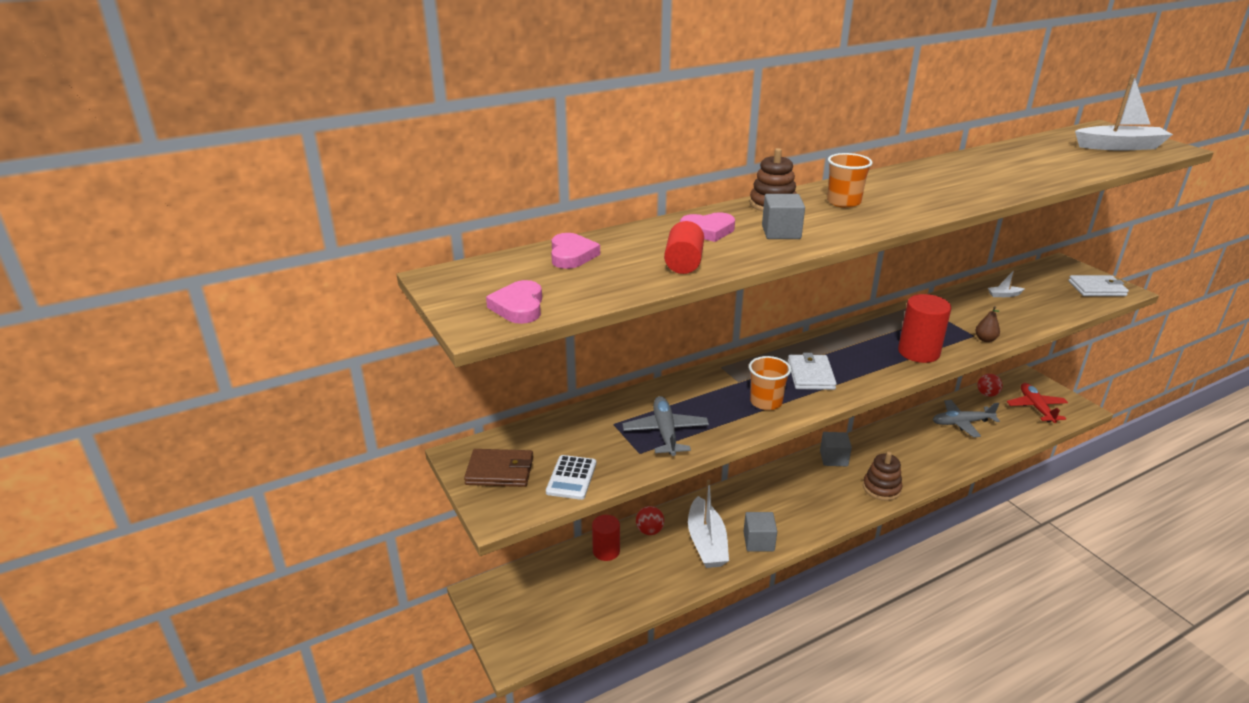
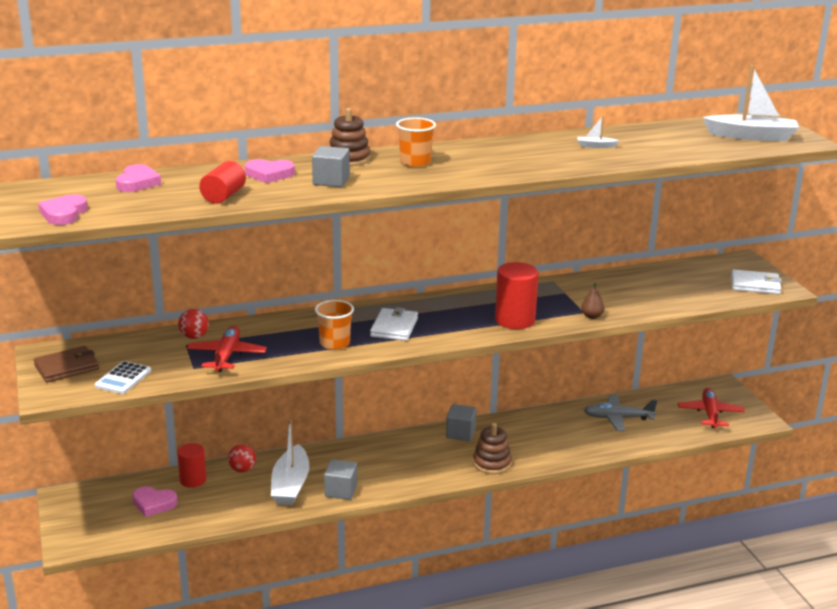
camera: 10 degrees right, 5 degrees down
(500, 471) = (67, 367): brown wallet -> brown wallet turned 45 degrees counterclockwise
(580, 587) = (154, 504): none -> pink heart
(665, 432) = (227, 356): grey plane -> red plane
(987, 394) = (665, 396): red ball -> red ball (194, 337)
(1004, 295) = (649, 281): white boat -> white boat (595, 146)

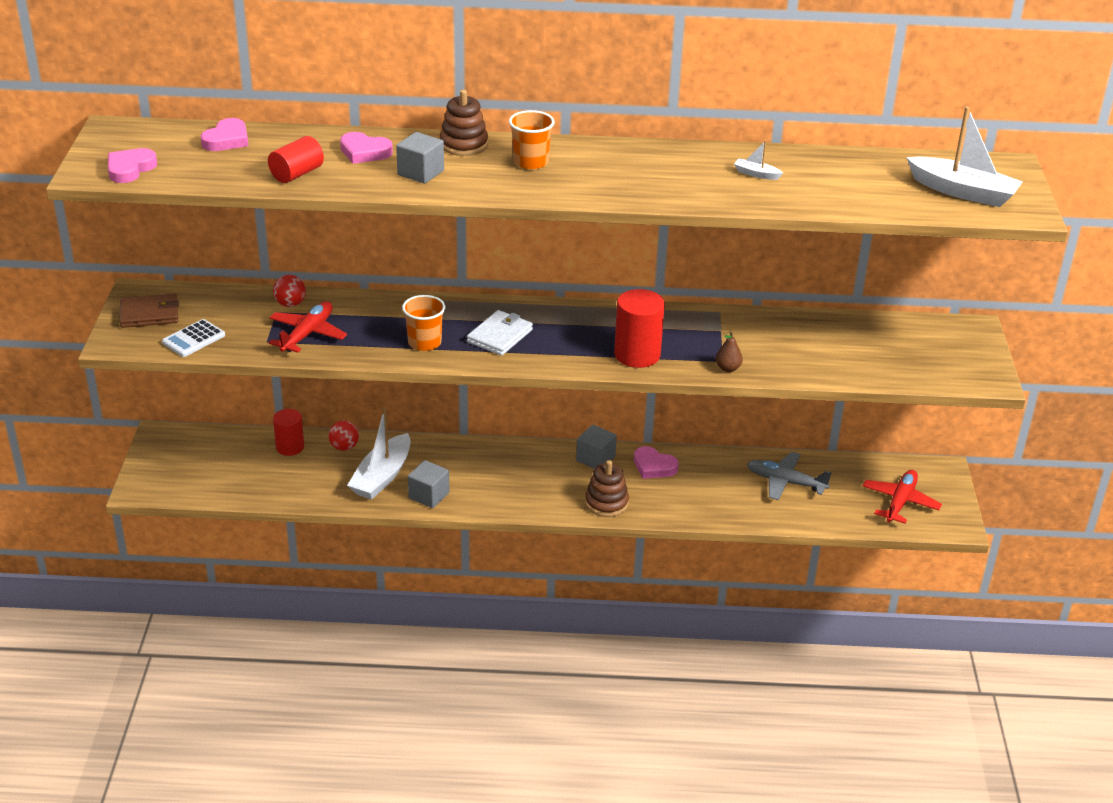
camera: 20 degrees right, 10 degrees up
(154, 504) = (239, 464): pink heart -> pink heart (654, 466)
(755, 285) = (959, 367): white wallet -> none

